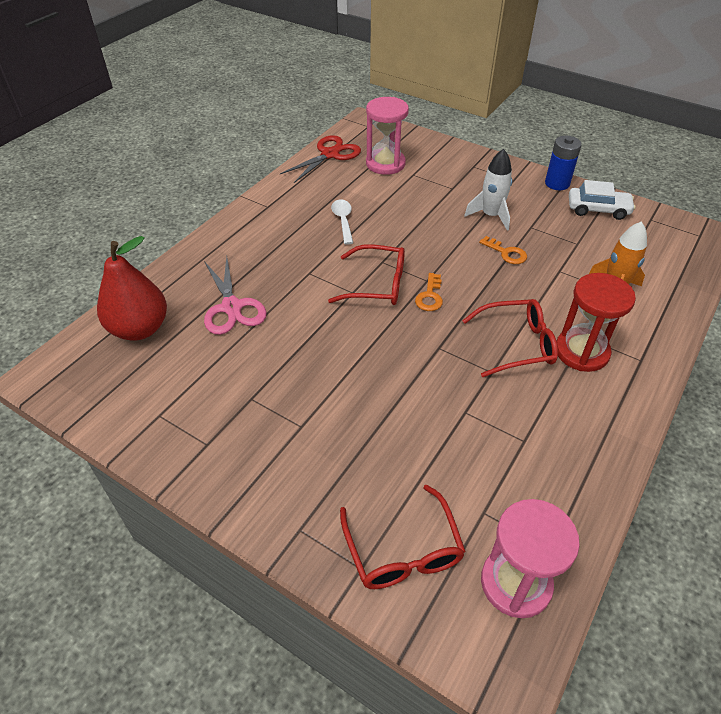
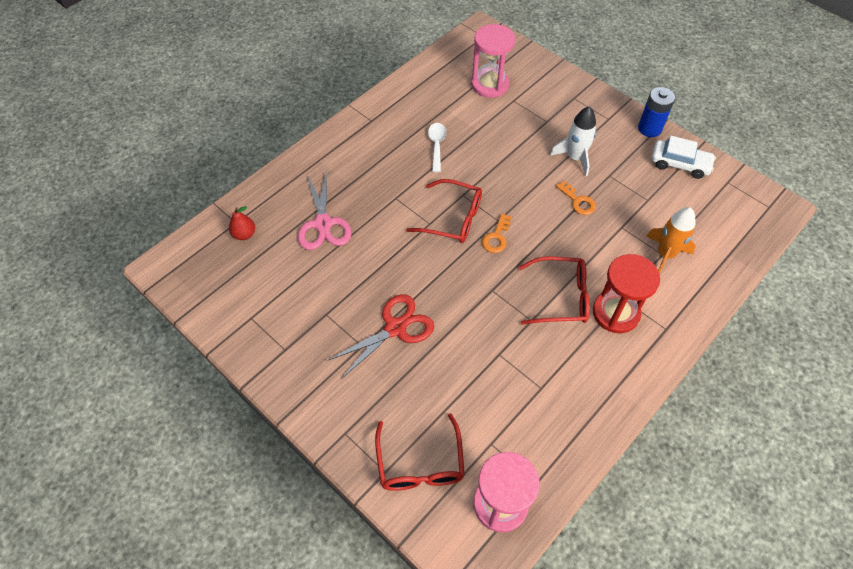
camera: 10 degrees right, 10 degrees up
(140, 329) = (244, 234): red pear -> red pear, size x0.47
(330, 154) = (439, 67): red scissors -> red scissors (395, 328)

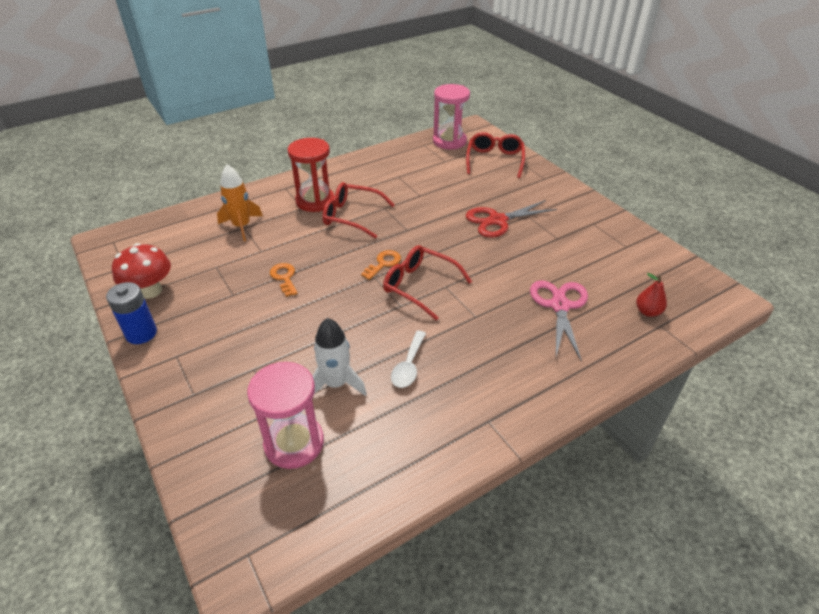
camera: 165 degrees left, 15 degrees down
(575, 158) = (254, 318): white rocket -> white rocket (336, 384)
(680, 164) = (150, 291): white car -> red mushroom

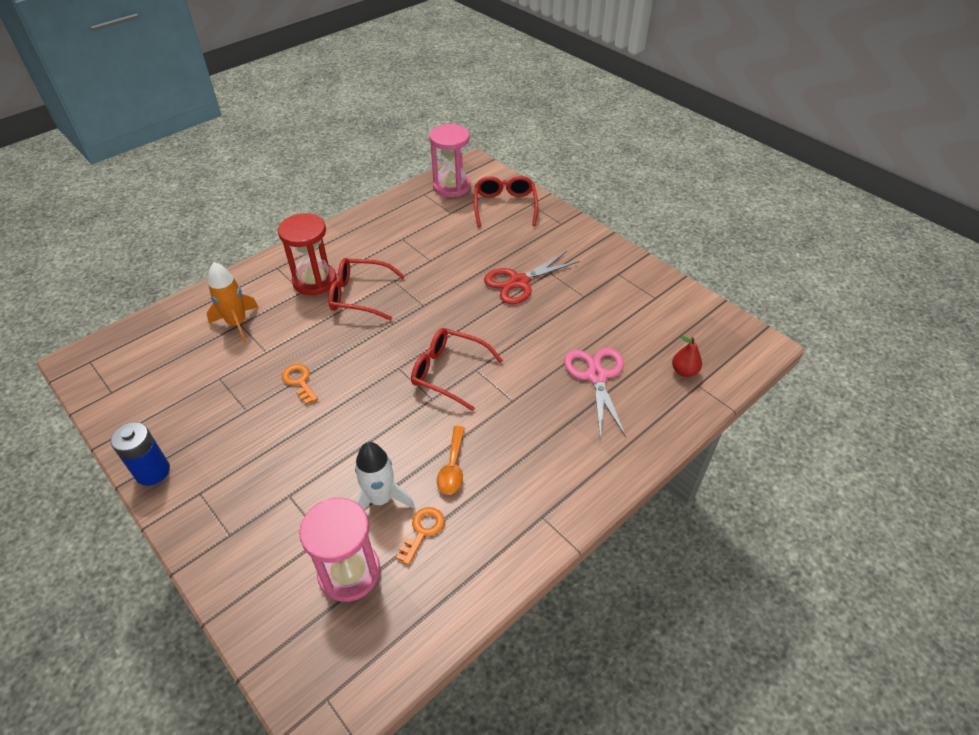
camera: 10 degrees left, 5 degrees up
(150, 291) = (150, 418): red mushroom -> none
(383, 263) = (405, 350): orange key -> orange key (422, 531)
(408, 365) = (452, 467): white spoon -> orange spoon

